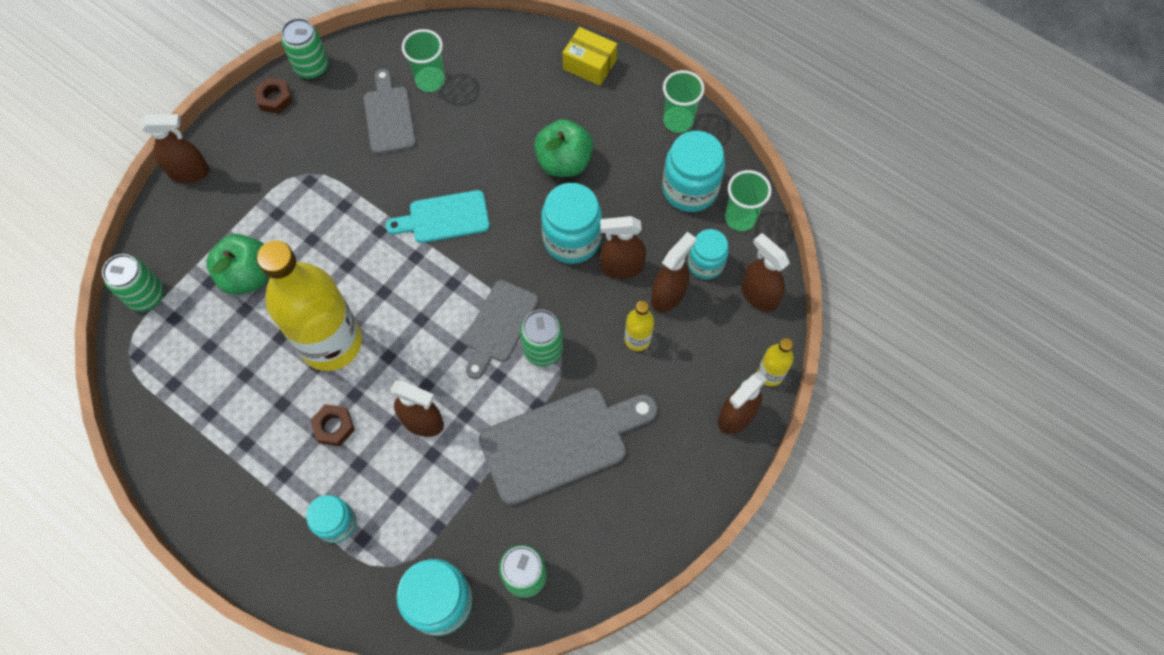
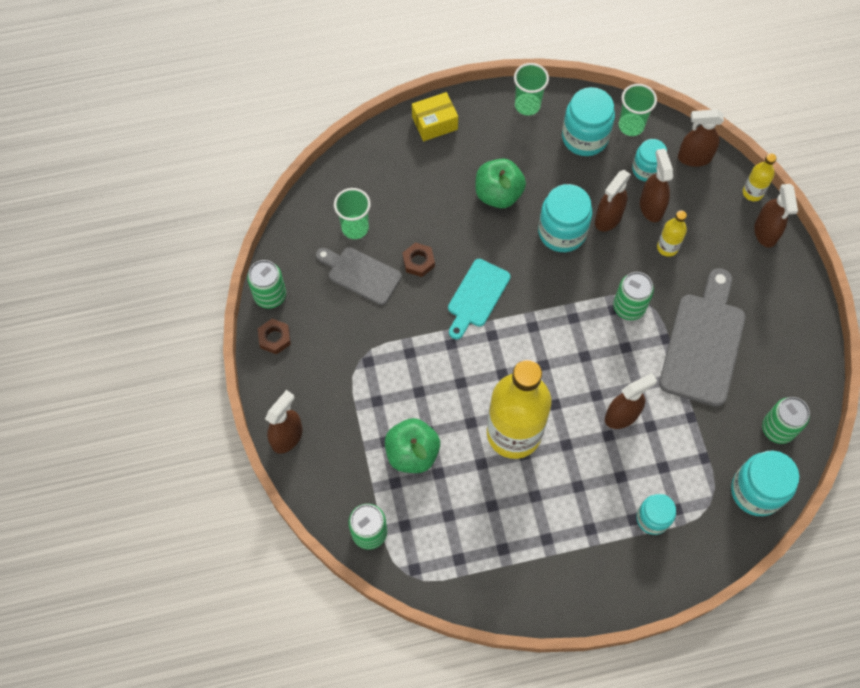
camera: 50 degrees left, 0 degrees up
(334, 427) = (580, 474): brown nut -> brown nut (418, 261)
(499, 325) = (589, 320): grey cutting board -> none

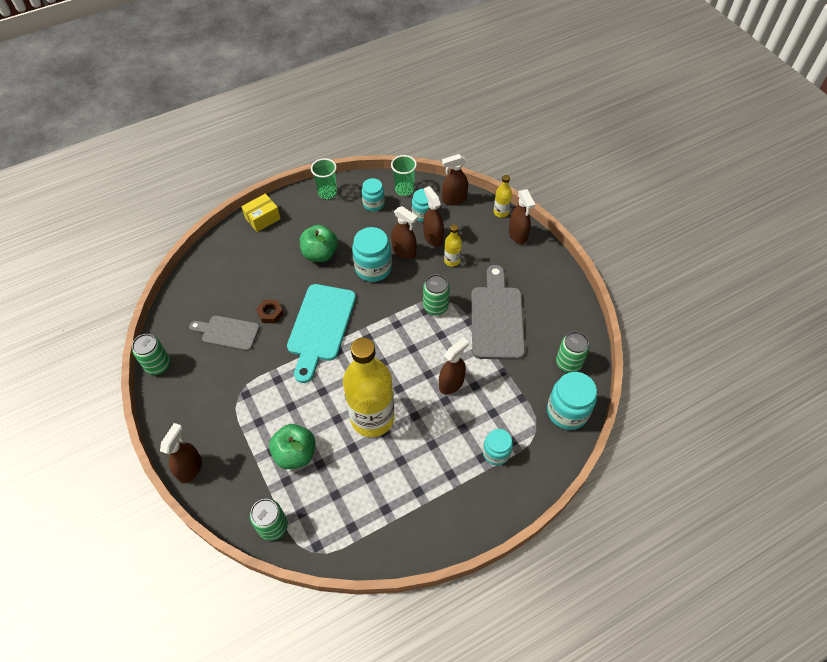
camera: 15 degrees left, 10 degrees down
(274, 338) = (167, 395): brown nut -> none
(355, 228) = (216, 301): green cup -> none
(477, 296) = (320, 326): turquoise cutting board -> turquoise cutting board, size x1.61
(584, 137) = (373, 204): turquoise jar -> turquoise jar, size x0.63
(608, 218) = (404, 252): brown spray bottle -> brown spray bottle turned 75 degrees counterclockwise

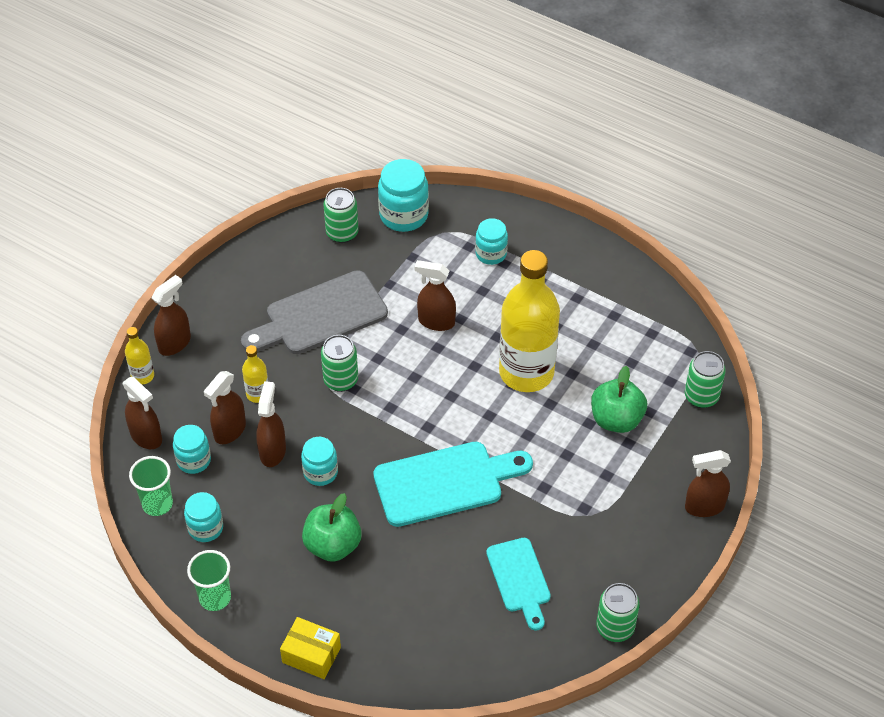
camera: 120 degrees left, 5 degrees down
(228, 332) = (519, 579): grey cutting board -> turquoise cutting board
(270, 313) = (461, 548): brown nut -> none
(373, 268) = (320, 472): turquoise jar -> turquoise jar, size x0.63

